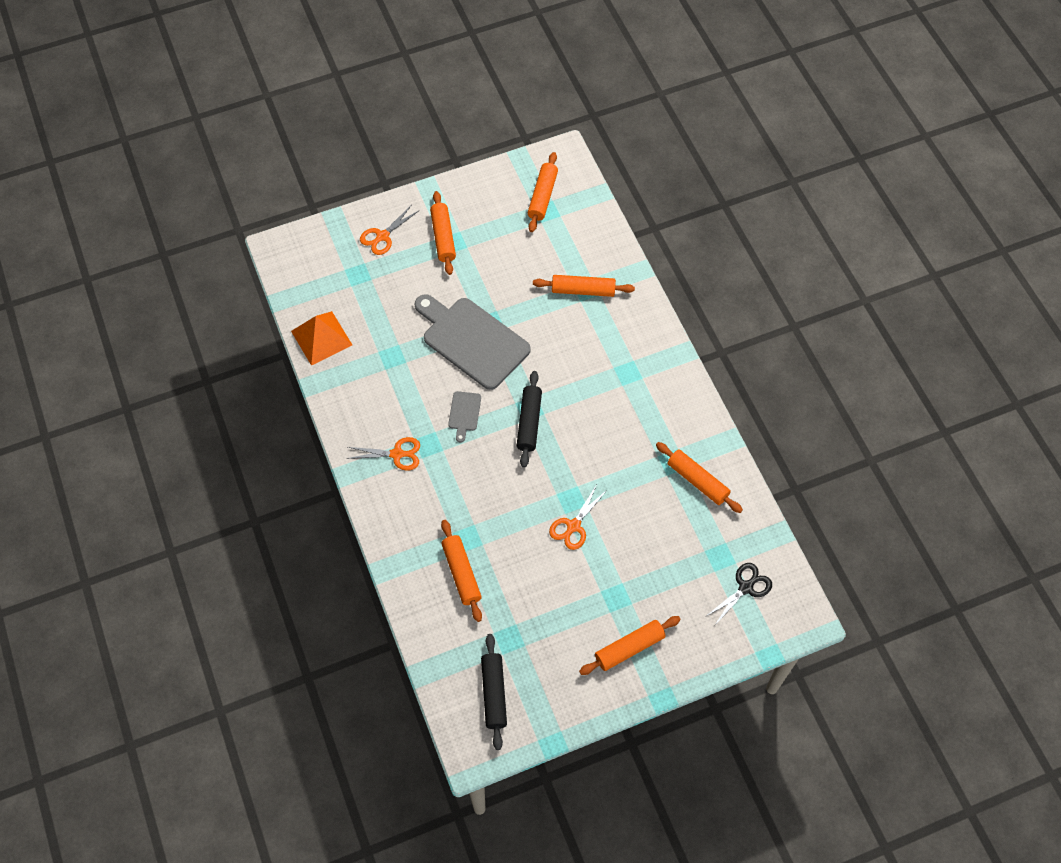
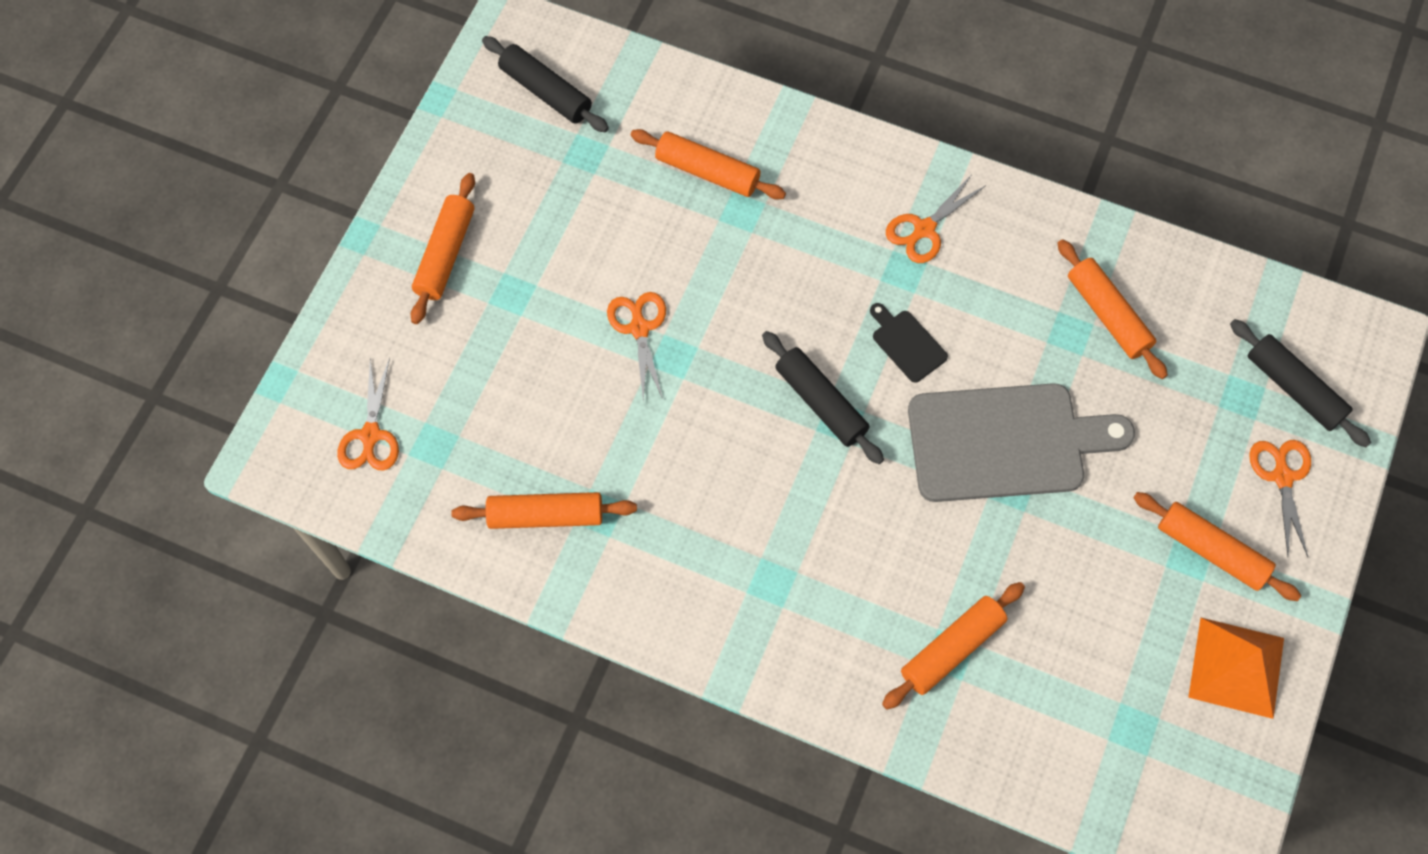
camera: 135 degrees right, 5 degrees up
(321, 338) = (1175, 279): orange pyramid -> orange pyramid (1236, 667)
(334, 259) = (1294, 388): none -> black rolling pin
(464, 413) = (907, 343): grey cutting board -> black cutting board
(542, 196) = (1166, 747): orange rolling pin -> orange rolling pin (1108, 314)
(746, 587) = (370, 435): black scissors -> orange scissors

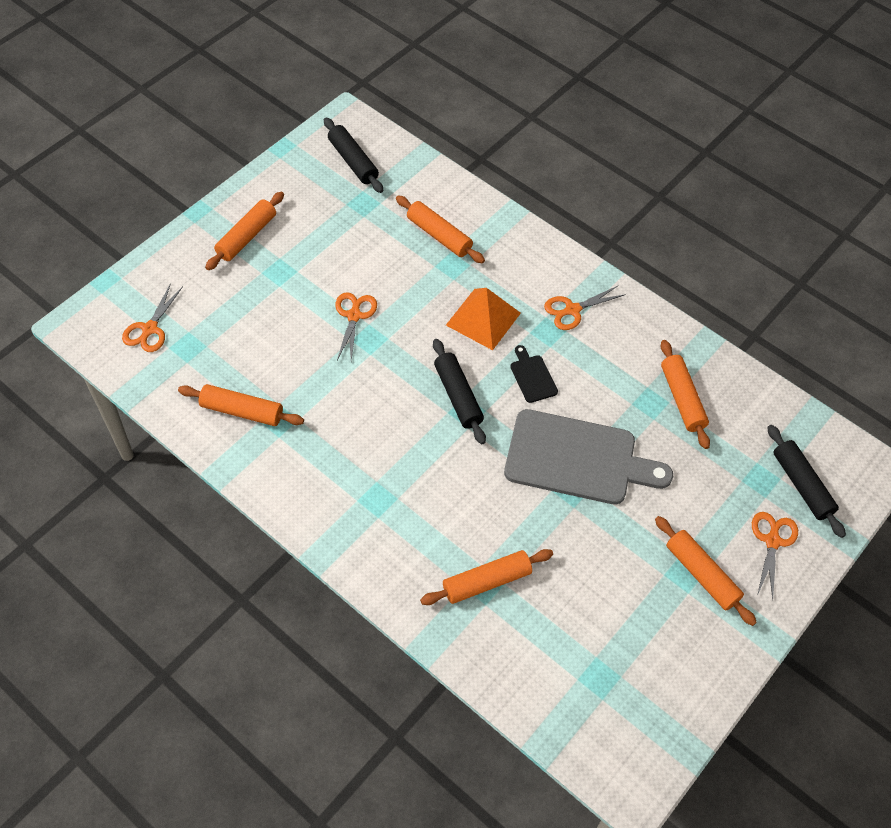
camera: 15 degrees right, 10 degrees down
(1236, 667) = (692, 660): orange pyramid -> orange pyramid (483, 319)

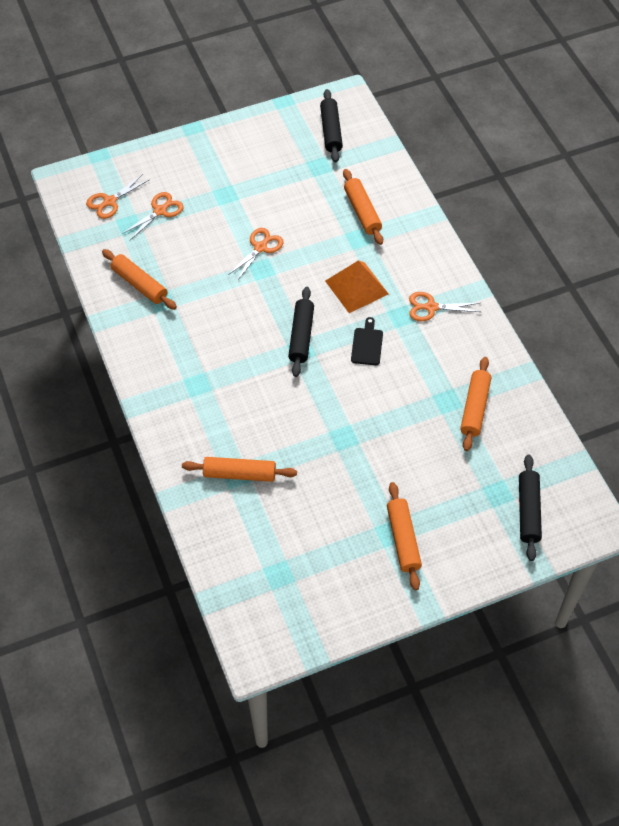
camera: 30 degrees right, 0 degrees up
(246, 237) = (217, 160): orange rolling pin -> none
(577, 459) = (362, 418): grey cutting board -> none
(772, 541) = (475, 540): orange scissors -> orange scissors (160, 211)

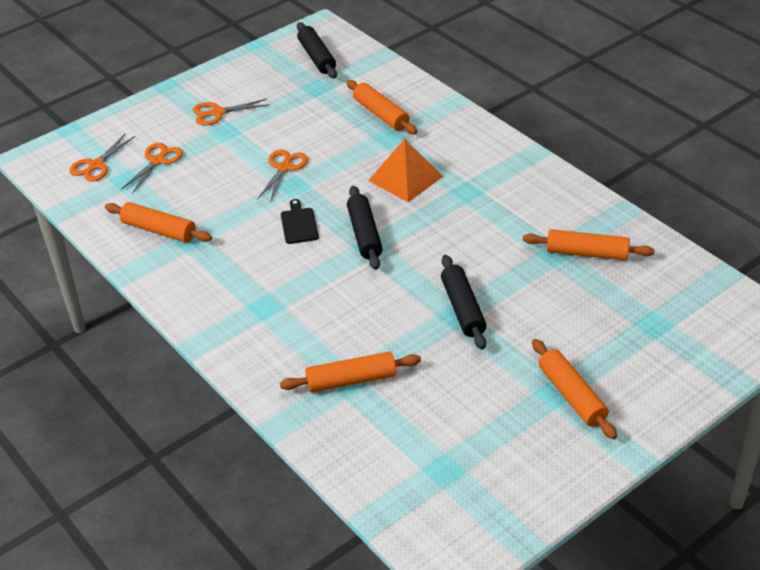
camera: 15 degrees left, 15 degrees down
(367, 344) = (441, 225): black cutting board -> black cutting board (299, 224)
(431, 307) = (494, 177): orange scissors -> orange scissors (217, 113)
(474, 408) = (587, 253): orange rolling pin -> orange rolling pin turned 75 degrees counterclockwise
(528, 511) = (696, 332): black rolling pin -> black rolling pin (463, 308)

